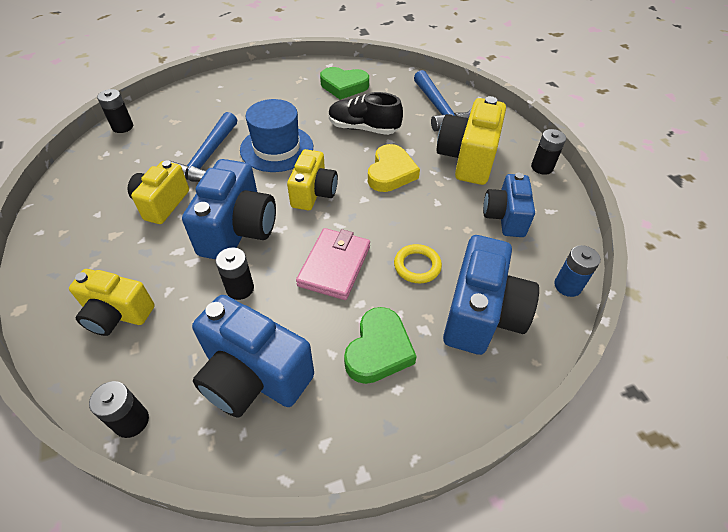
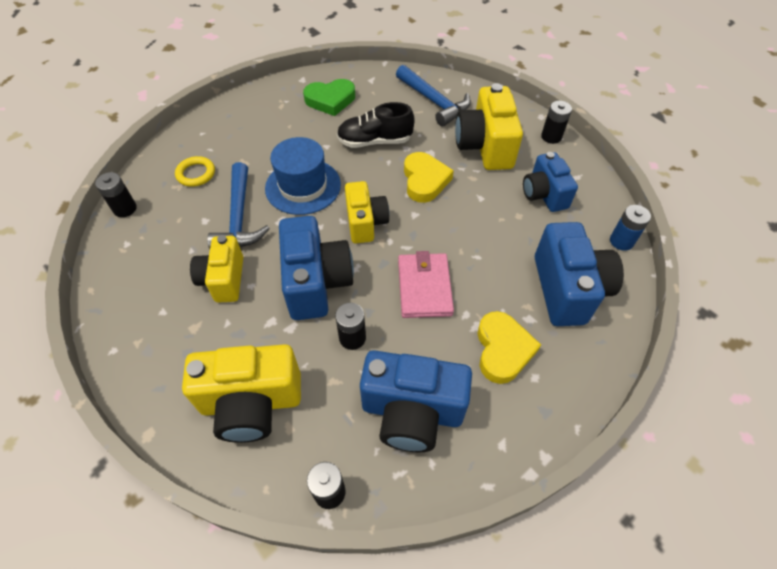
camera: 20 degrees left, 5 degrees up
(117, 314) = (251, 403): yellow camera -> yellow camera, size x1.52
(378, 350) = (502, 350): green heart -> yellow heart
(417, 266) = (495, 264): yellow ring -> yellow ring (196, 174)

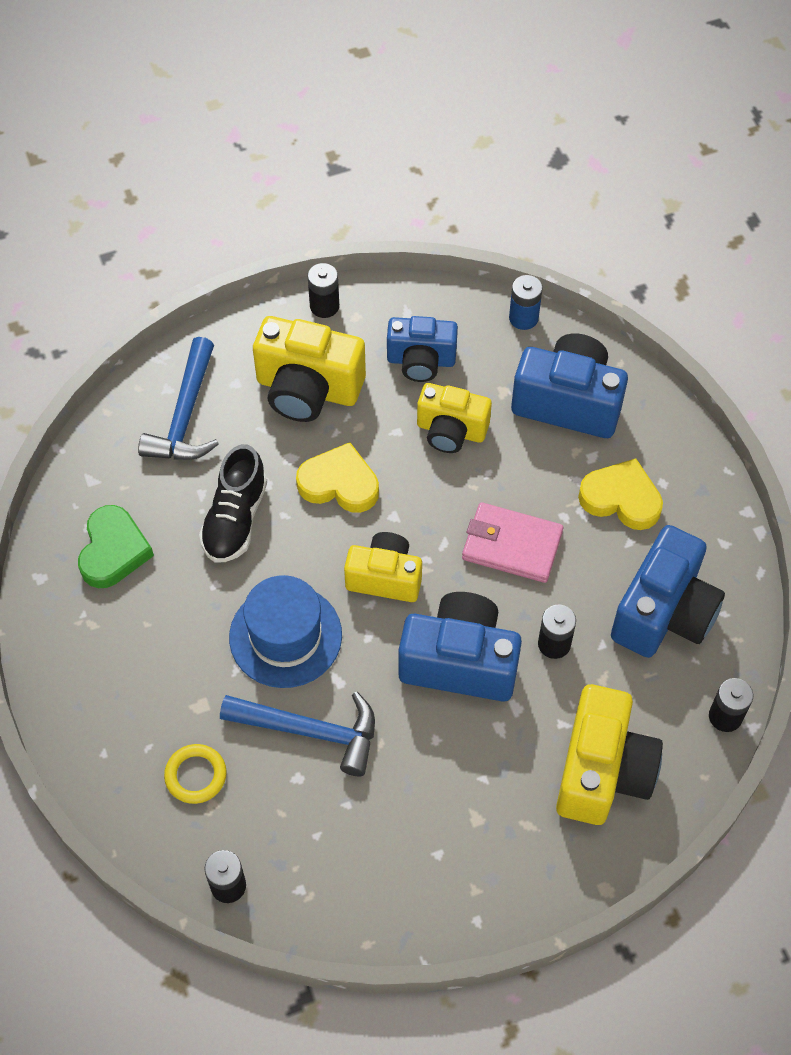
camera: 70 degrees left, 5 degrees up
(223, 279) = (414, 771): yellow camera -> yellow camera (451, 431)
(434, 101) = (185, 415): blue hammer -> blue hammer turned 120 degrees clockwise

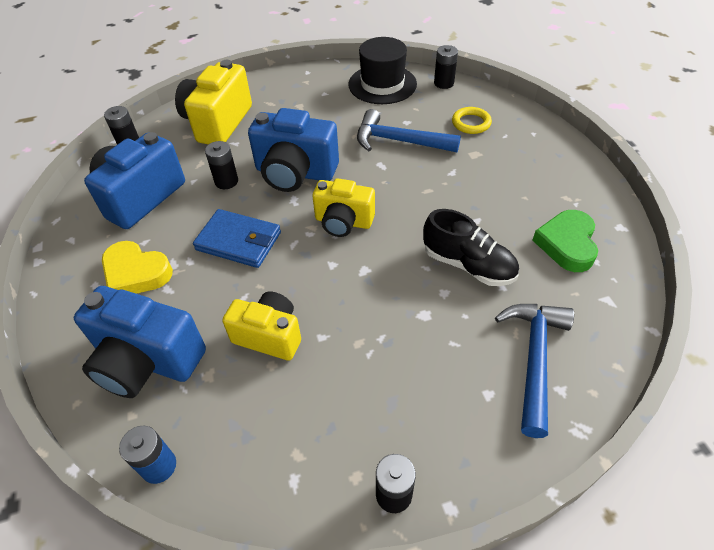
camera: 175 degrees left, 10 degrees down
(235, 519) = (468, 265): black shoe -> black shoe turned 105 degrees clockwise
(285, 636) = (419, 188): blue hat -> none
(308, 389) = (410, 384): yellow camera -> none
(337, 881) = (382, 84): none -> black hat
(339, 483) = (378, 291): yellow heart -> none
(421, 361) = (287, 413): blue camera -> none
(511, 545) = (239, 241): pink wallet -> blue wallet

